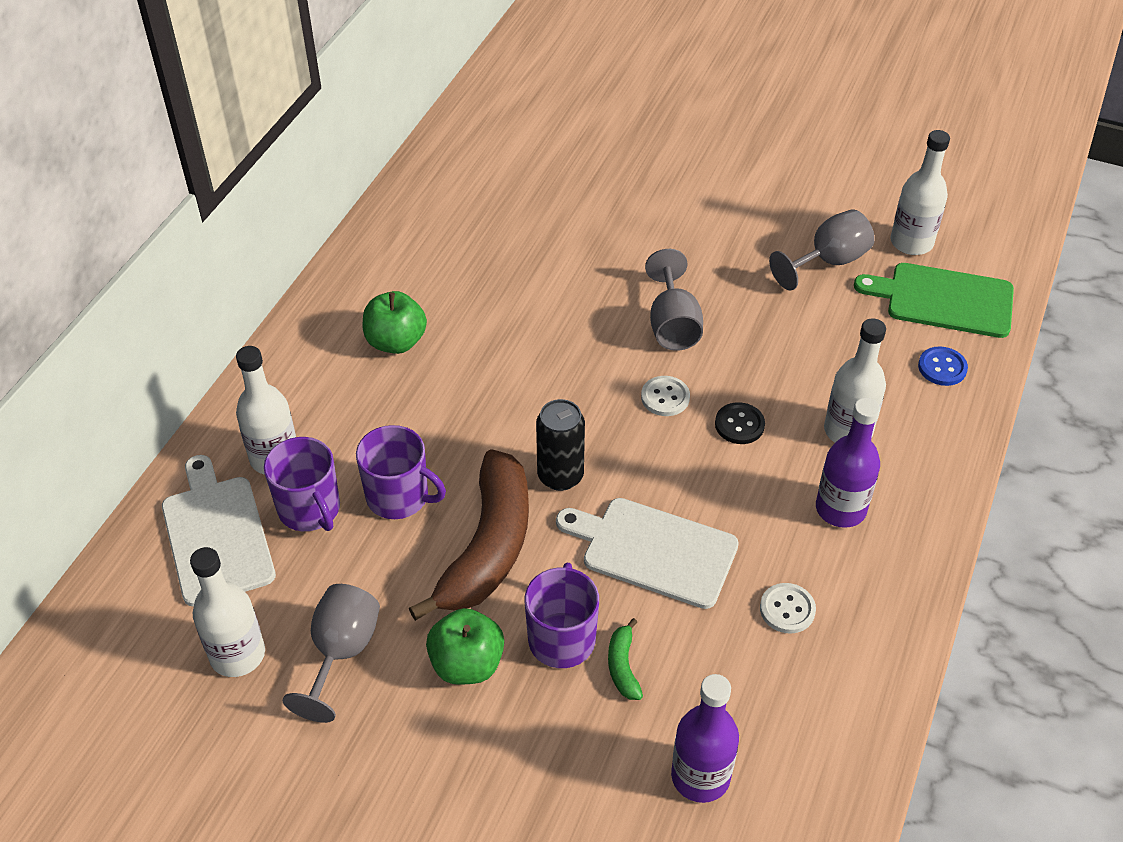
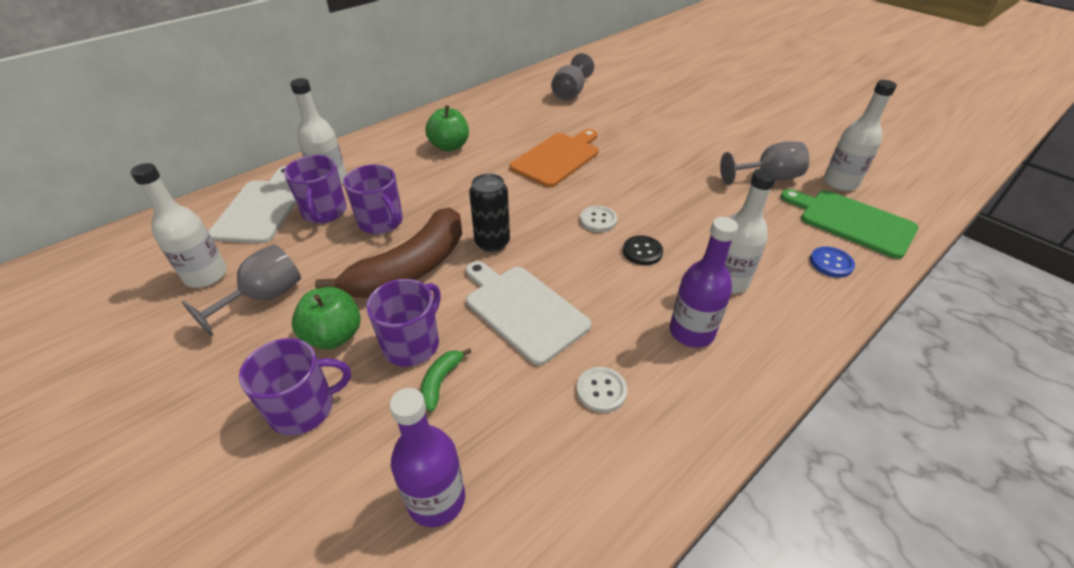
camera: 25 degrees right, 5 degrees down
(502, 752) = (304, 408): none -> purple mug
(556, 314) = (557, 158): none -> orange cutting board
(672, 325) = (631, 183): grey goblet -> grey goblet (570, 92)

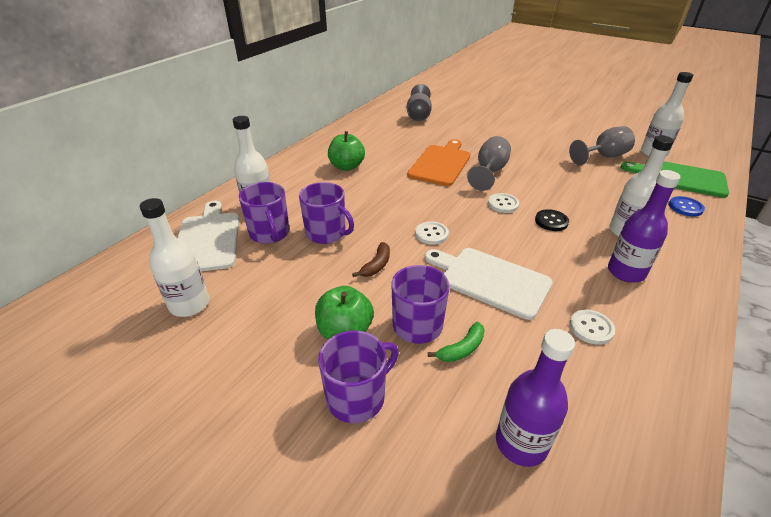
camera: 15 degrees left, 5 degrees down
(264, 297) = (259, 312): grey goblet -> grey goblet (489, 172)
(410, 268) = (376, 265): brown banana -> brown banana, size x0.40
(441, 382) = (461, 349): green banana -> green banana turned 135 degrees counterclockwise
(492, 243) = (431, 234): black can -> white button

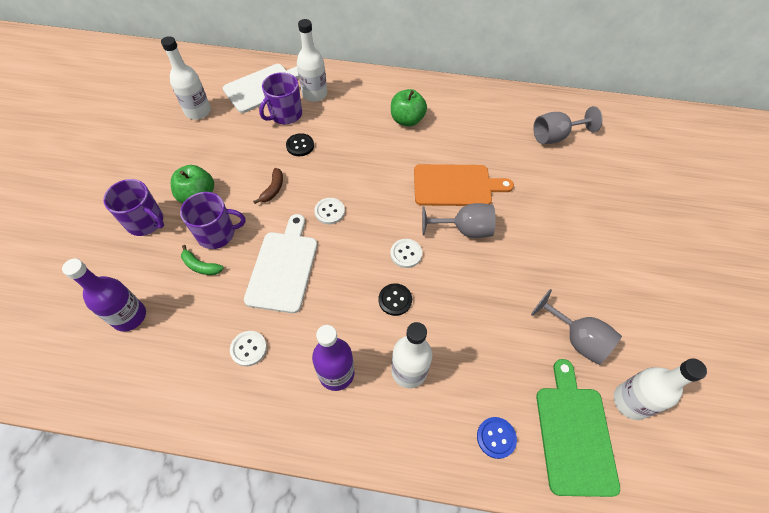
camera: 65 degrees right, 20 degrees up
(326, 233) = (300, 145): purple mug -> black button
(376, 265) = (273, 189): brown banana -> brown banana turned 75 degrees counterclockwise

